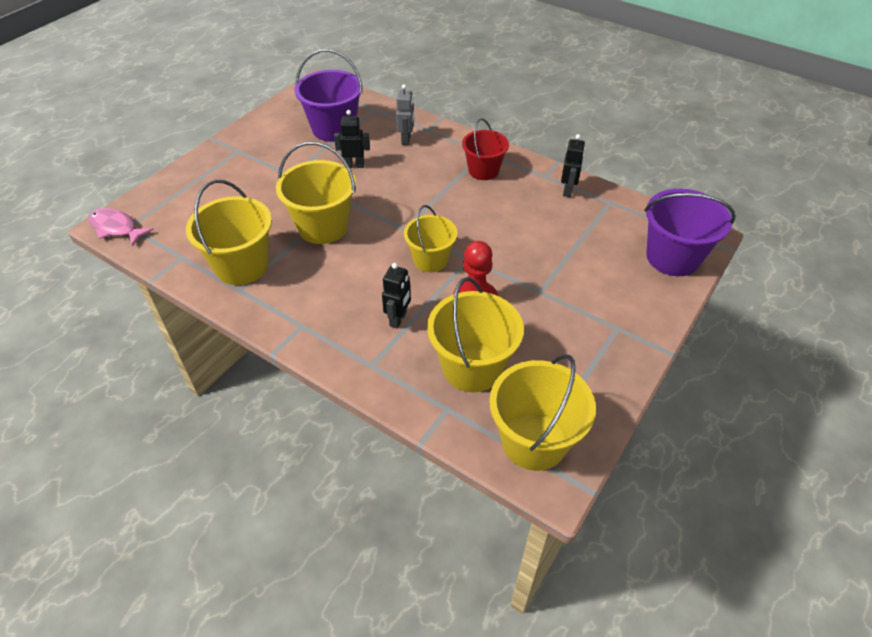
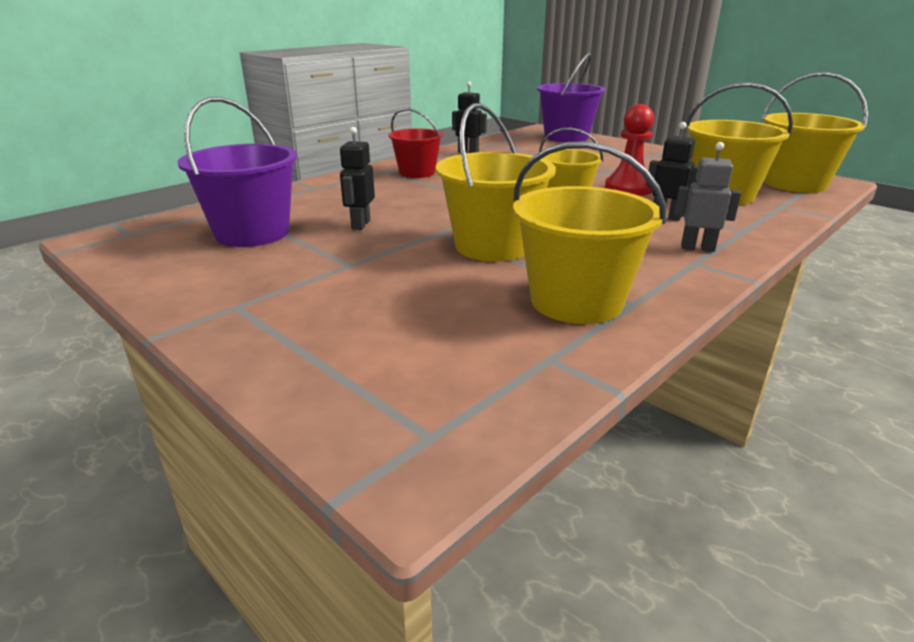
camera: 80 degrees left, 20 degrees down
(116, 228) = (430, 458): pink fish -> none
(406, 139) = (325, 198): grey robot -> grey robot (697, 248)

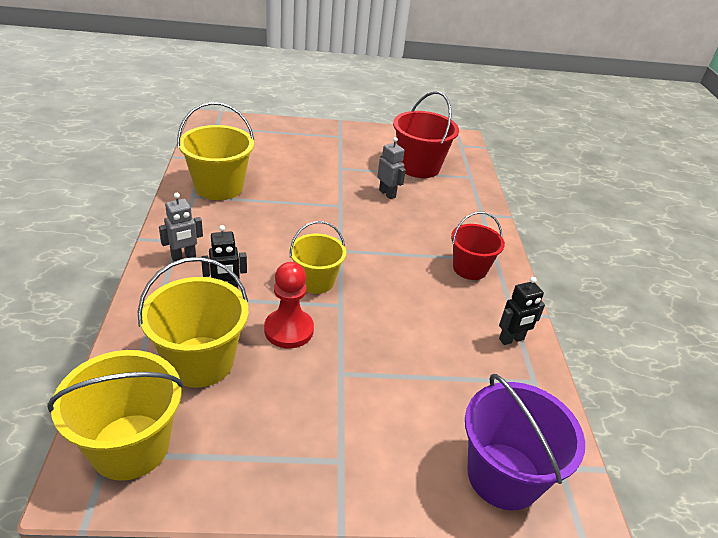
camera: 130 degrees right, 10 degrees up
(252, 233) = (418, 167): purple bucket -> red bucket
(360, 225) = (387, 194): black robot -> grey robot
(492, 246) = (298, 207): yellow bucket -> none

